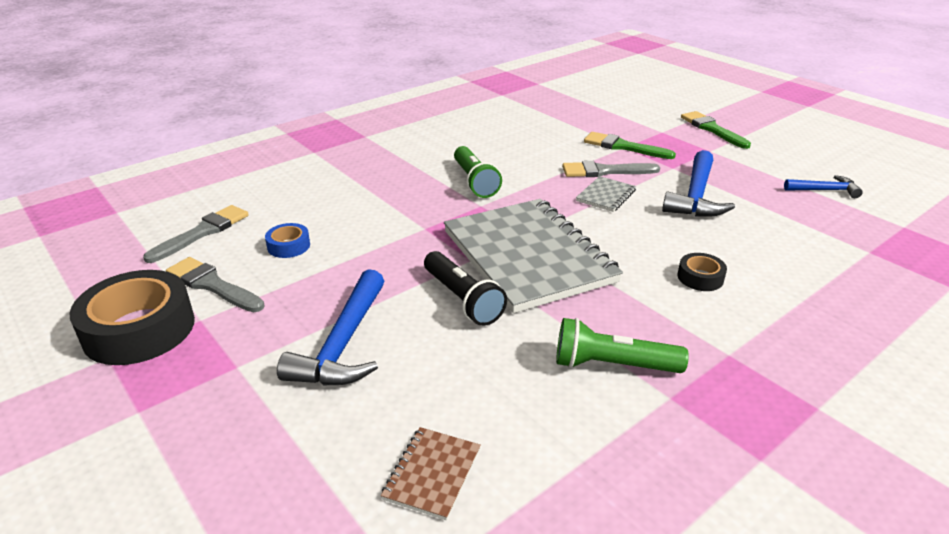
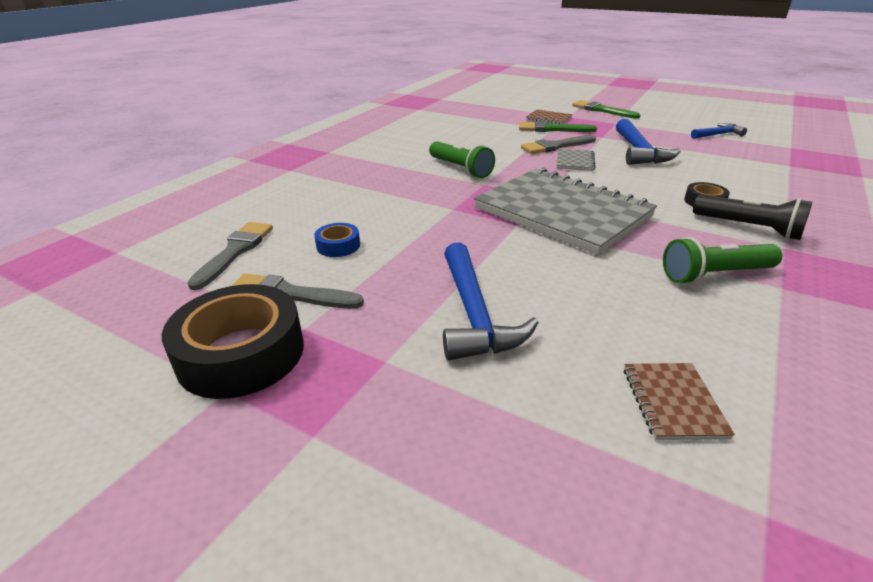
camera: 20 degrees left, 0 degrees up
(462, 299) = (543, 254): black flashlight -> black flashlight (748, 228)
(635, 131) = (549, 118): none -> brown notebook

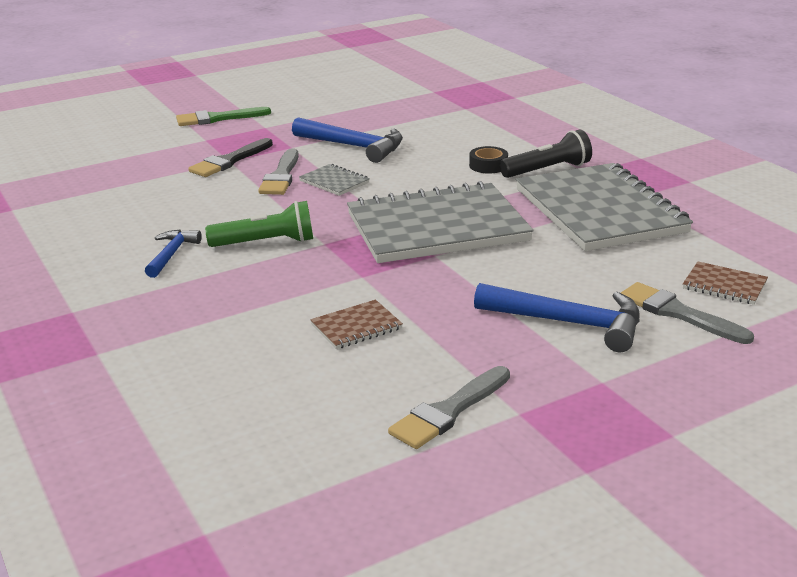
camera: 60 degrees left, 5 degrees down
(235, 251) = (311, 433): grey brush -> grey brush (678, 313)
(241, 353) = (534, 456): black tape -> none
(338, 246) = (372, 362): blue tape -> none
(549, 118) = (195, 151): brown notebook -> brown notebook (356, 327)
(551, 129) = (229, 161): green brush -> black brush
(715, 275) = (599, 211): green flashlight -> grey notebook
(718, 134) = (367, 102): blue hammer -> blue hammer (171, 254)

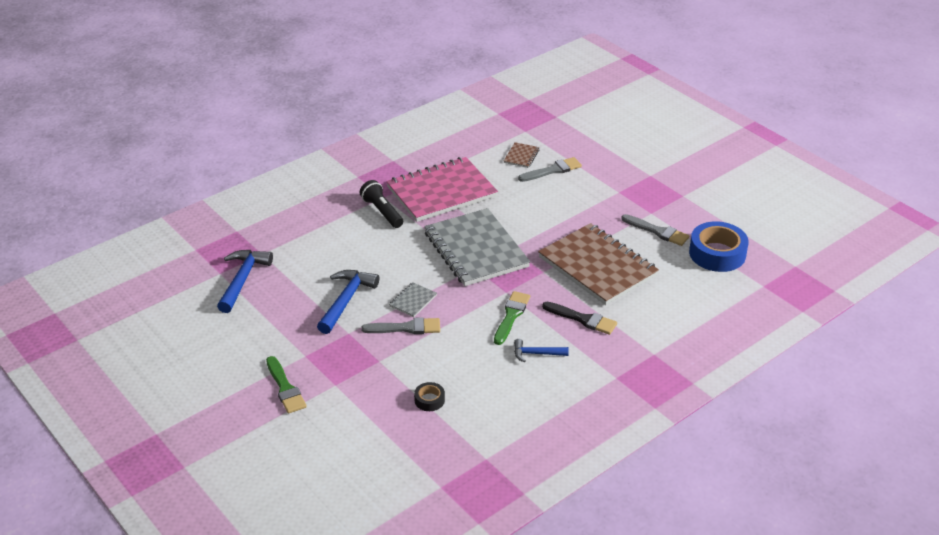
camera: 100 degrees left, 10 degrees up
(229, 161) = (380, 360): black brush -> black brush (583, 319)
(266, 243) = (511, 316): green flashlight -> green brush
(346, 483) = (717, 253): none -> blue tape
(356, 327) = (597, 266): brown notebook -> brown notebook, size x2.48
(488, 165) = (377, 236): black tape -> black tape (429, 400)
(569, 323) = (572, 201): blue hammer -> blue hammer (242, 280)
(599, 211) = (441, 192): grey notebook -> pink notebook
(678, 313) = (552, 170): grey brush -> grey brush turned 150 degrees counterclockwise

